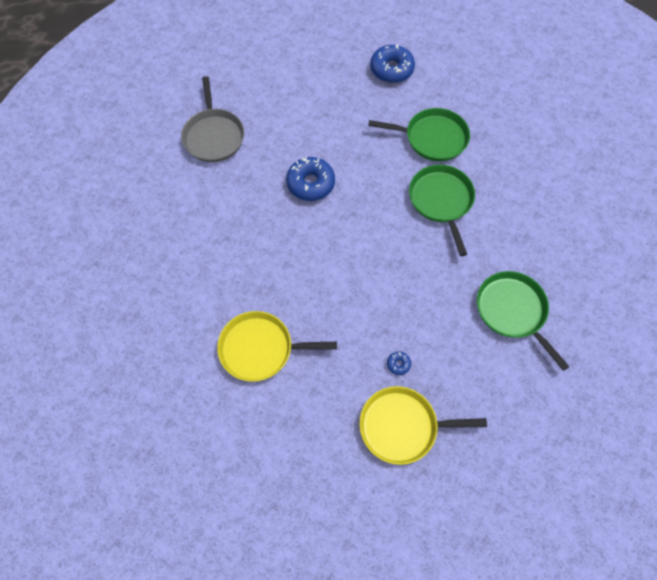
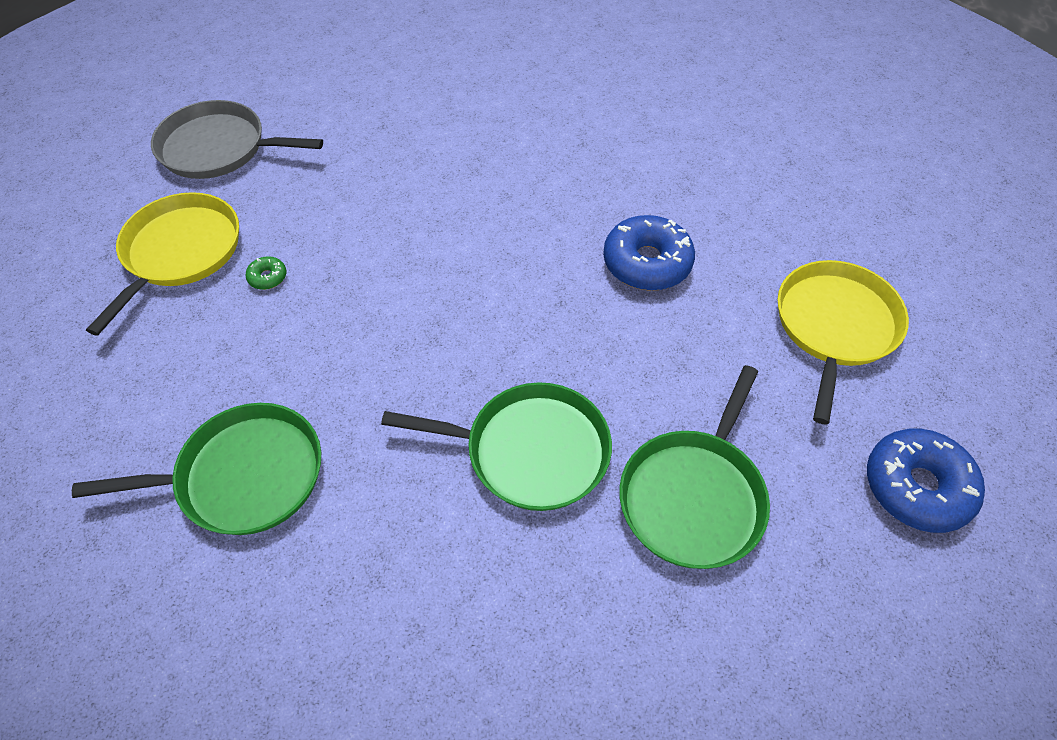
camera: 110 degrees right, 10 degrees down
(214, 136) = (787, 167): grey pan -> grey pan (219, 148)
(260, 349) = (390, 140): yellow pan -> yellow pan (834, 326)
(398, 364) = (267, 277): blue donut -> green donut

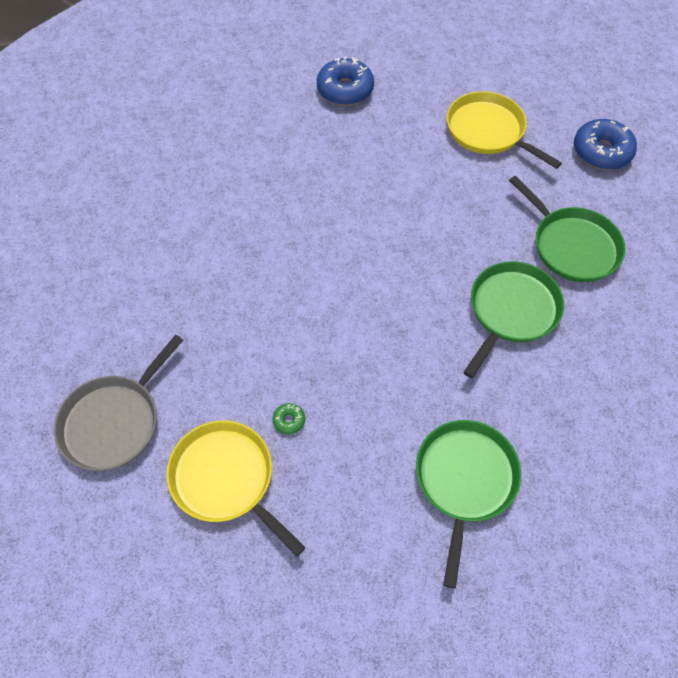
camera: 65 degrees left, 5 degrees up
(647, 263) = (396, 194): blue donut -> blue donut (345, 89)

